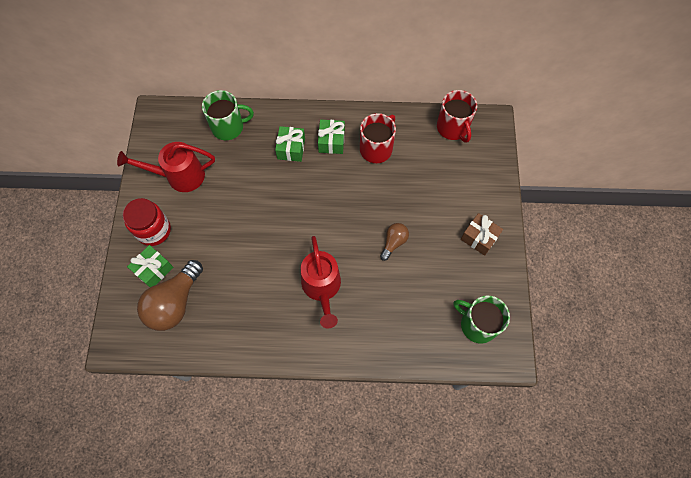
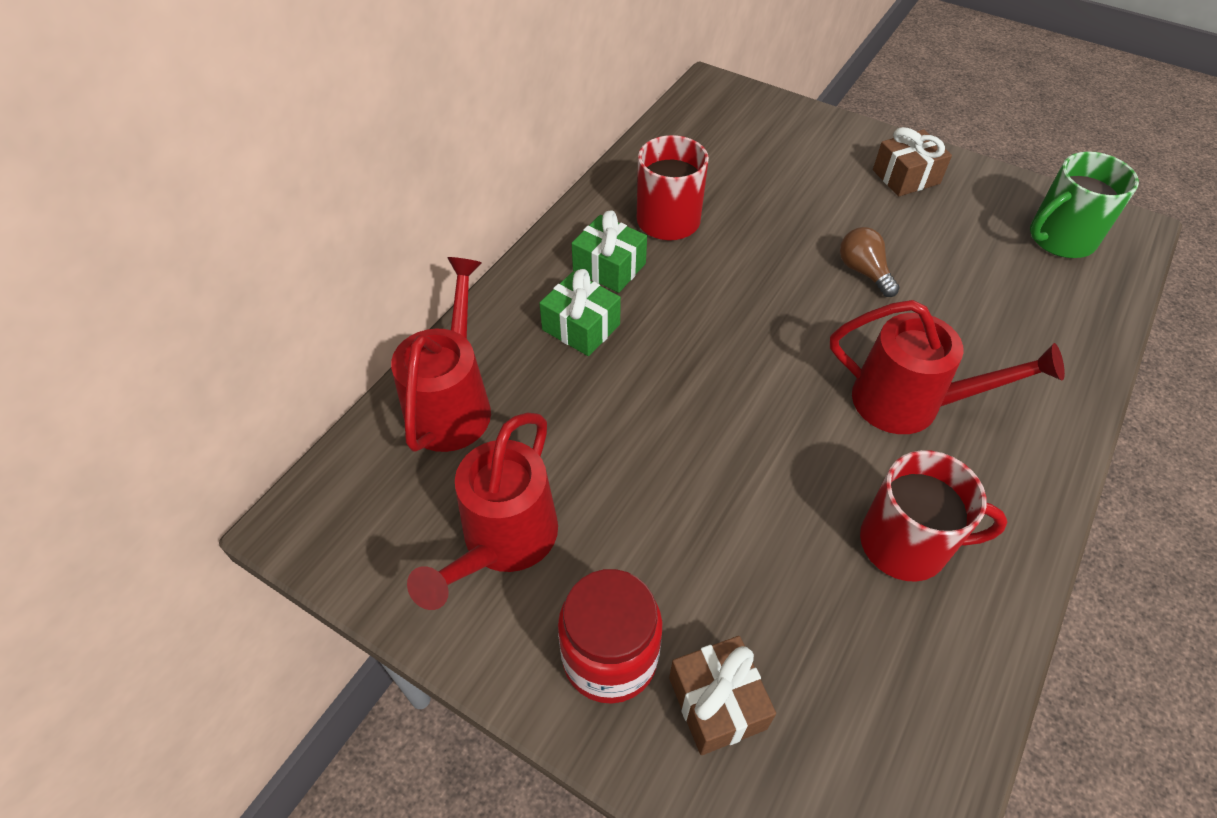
camera: 60 degrees left, 15 degrees down
(153, 270) = (717, 703): green gift -> brown gift
(175, 303) = (829, 690): brown light bulb -> none
(228, 127) = (453, 403): green mug -> red watering can
(453, 128) = (693, 126): red mug -> red mug (906, 544)

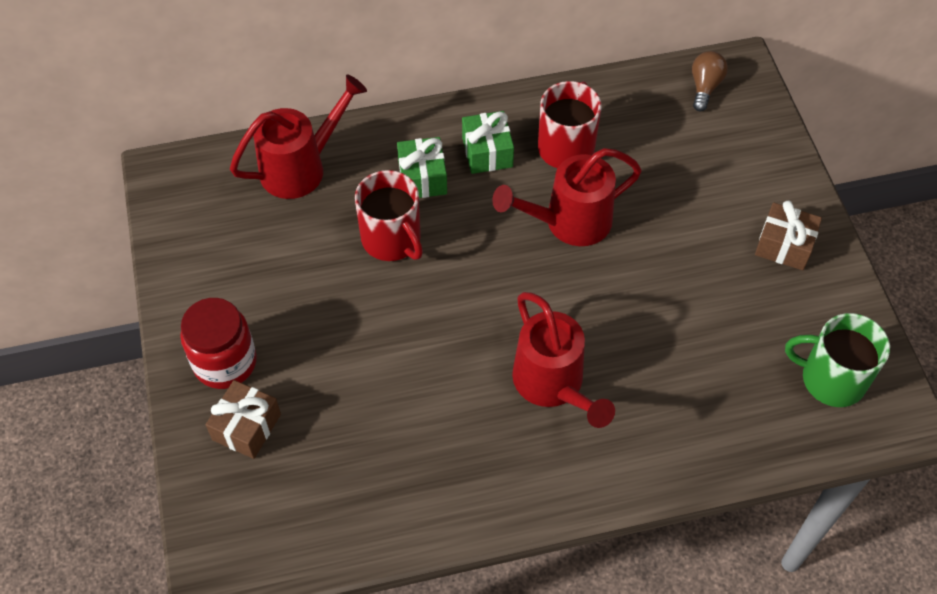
camera: 45 degrees right, 5 degrees up
(502, 543) = (241, 264): red watering can -> red watering can (568, 222)
(863, 271) = (648, 285): brown light bulb -> brown light bulb (705, 87)
(906, 544) = (438, 449): red mug -> red mug (392, 239)

